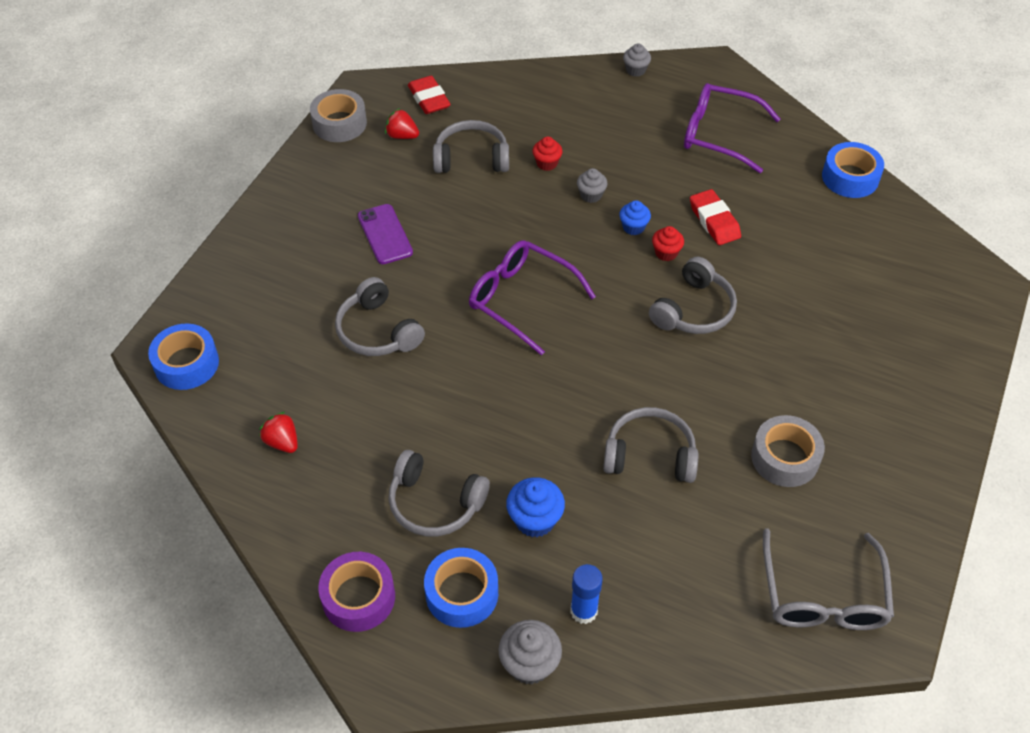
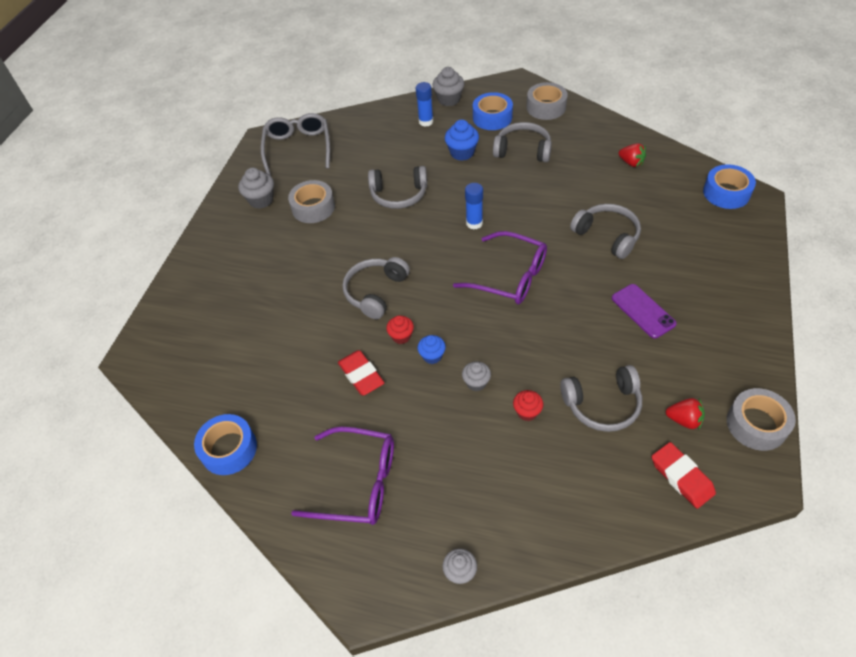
camera: 175 degrees right, 0 degrees up
(358, 597) = (546, 107): purple tape -> grey tape
(547, 383) = (474, 223): none -> blue glue stick
(872, 489) = (261, 200): none -> grey cupcake

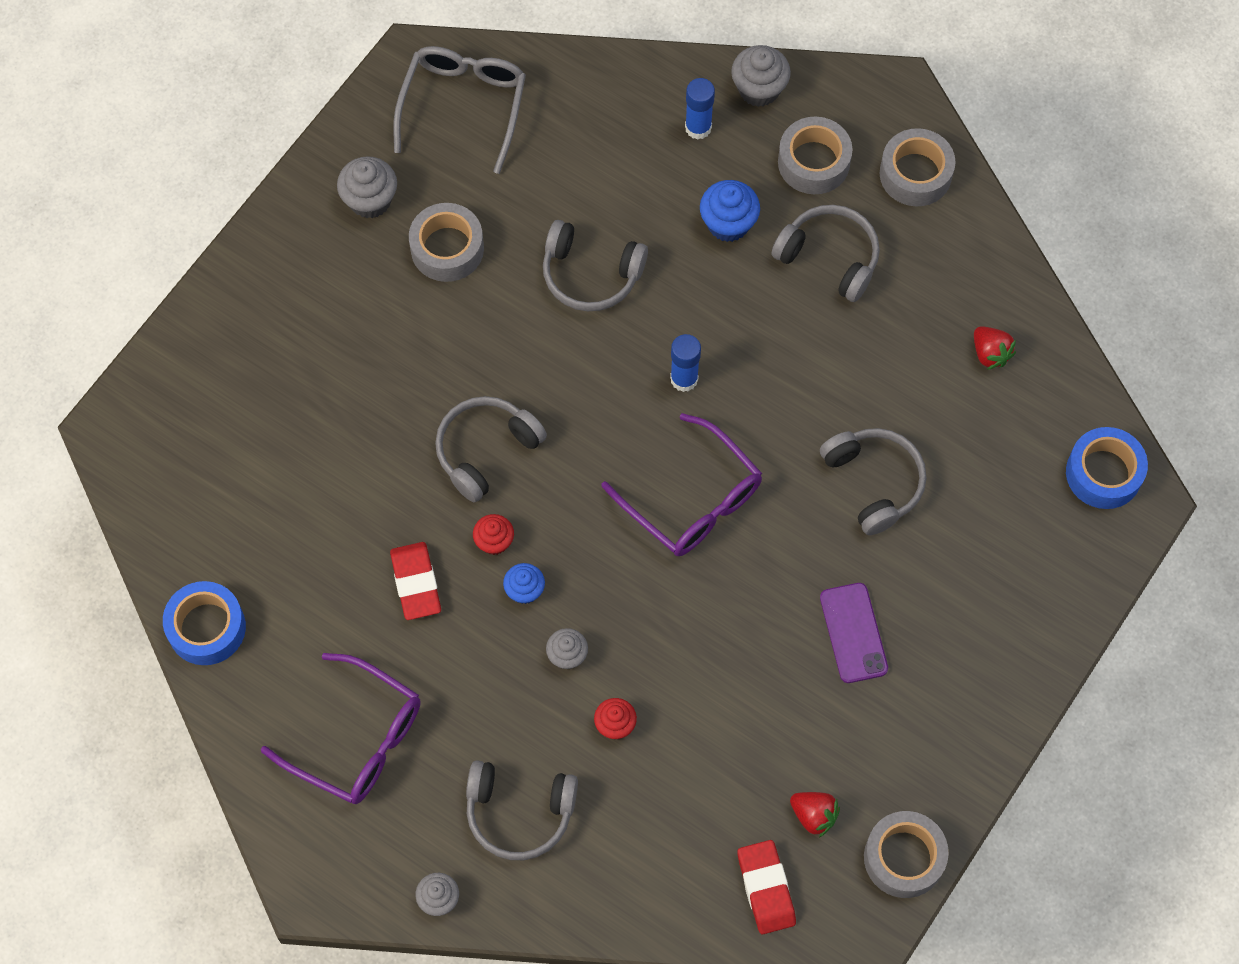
camera: 15 degrees right, 15 degrees up
(492, 117) = (813, 162): blue tape -> grey tape
(602, 404) = (719, 753): grey headphones -> grey headphones (519, 812)

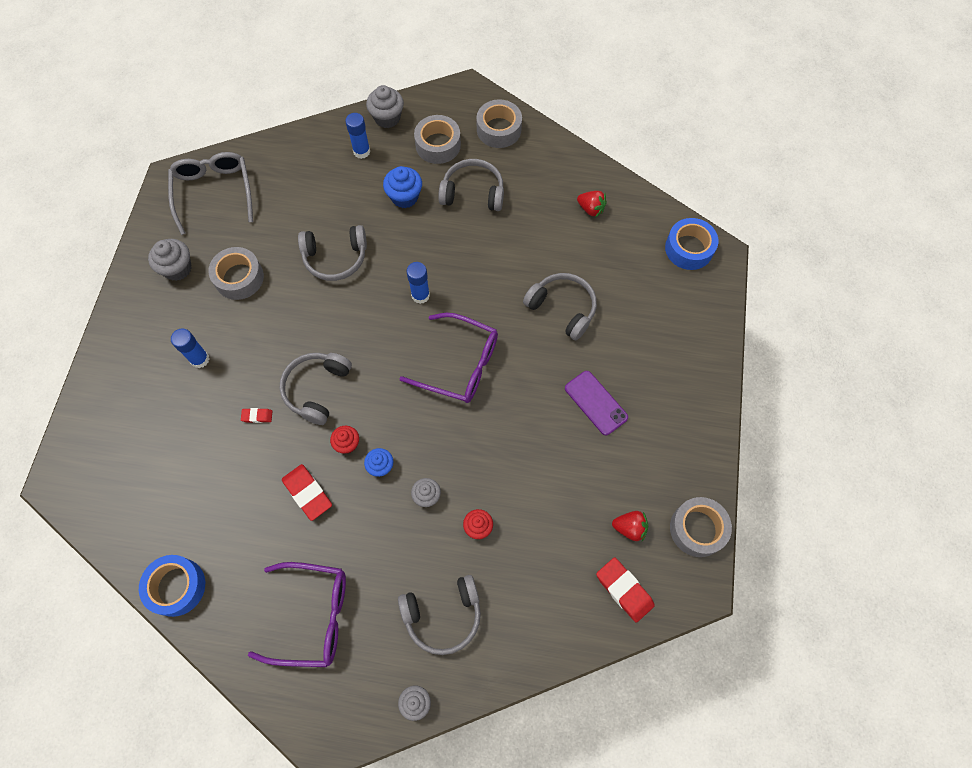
camera: 25 degrees left, 0 degrees up
(349, 343) = (200, 359): none -> blue glue stick
(393, 453) = (257, 416): none -> red eraser

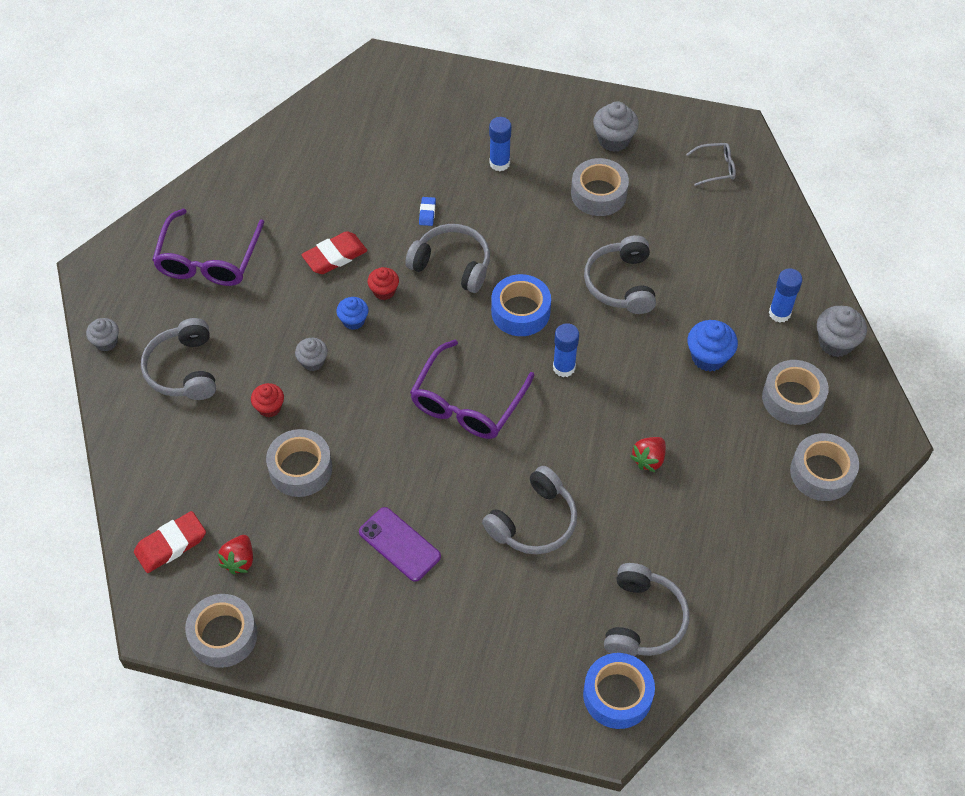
camera: 95 degrees right, 10 degrees down
(176, 587) = (260, 155): blue tape -> blue tape (520, 311)
(214, 193) = (715, 168): grey glasses -> grey glasses, size x0.50
(257, 416) = (427, 213): red eraser -> blue eraser
(473, 193) = (714, 433): grey headphones -> grey headphones (643, 620)
(536, 490) = (300, 468): none -> grey tape
(591, 209) = (687, 575): red strawberry -> red strawberry (649, 459)
(595, 403) = (399, 544): purple phone -> purple phone turned 75 degrees clockwise

